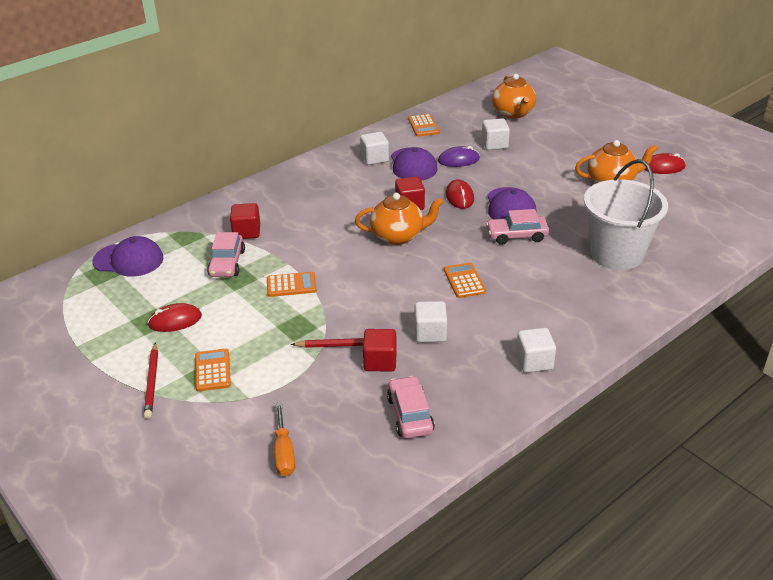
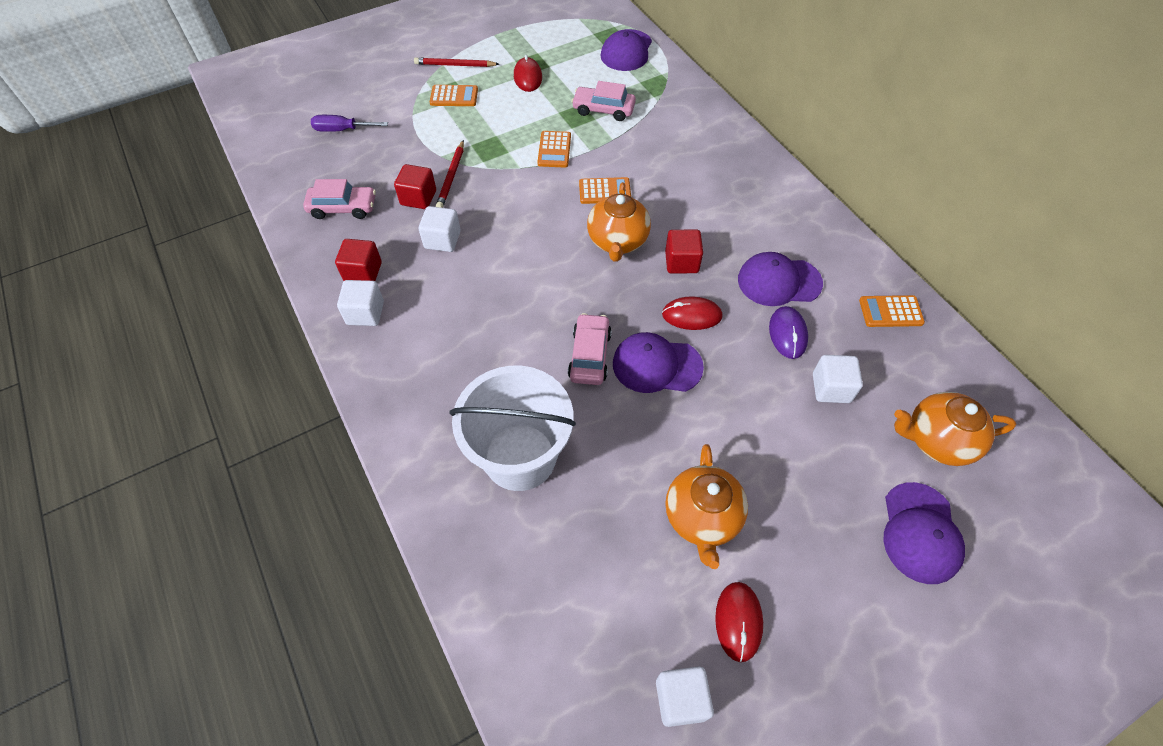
camera: 100 degrees right, 20 degrees up
(246, 232) = (654, 125): red cube -> red cube (363, 272)
(284, 452) = (342, 130): orange screwdriver -> purple screwdriver
(374, 158) = (799, 245): white cube -> white cube (680, 699)
(464, 281) = (516, 284): orange calculator -> orange calculator (604, 191)
(574, 118) = (920, 533): none -> purple cap

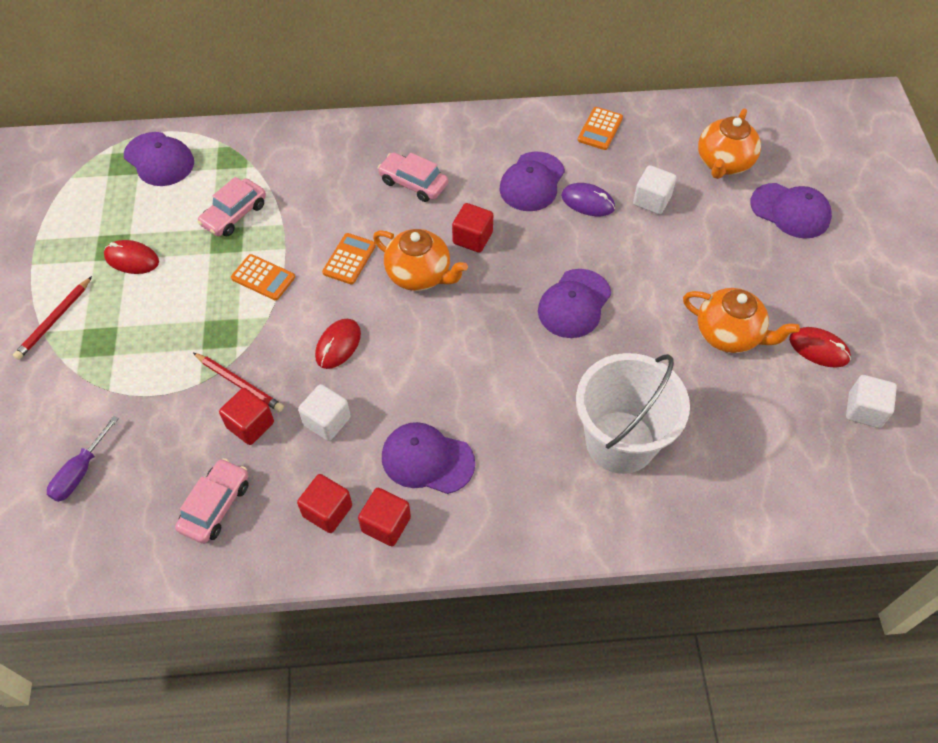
camera: 65 degrees left, 0 degrees up
(365, 313) = (386, 524): white cube -> red cube
(436, 317) = (427, 459): none -> purple cap
(454, 96) = (109, 339): orange calculator -> none
(589, 355) = (539, 348): pink car -> pink car (413, 183)
(691, 315) = (535, 257): red mouse -> red mouse (338, 345)

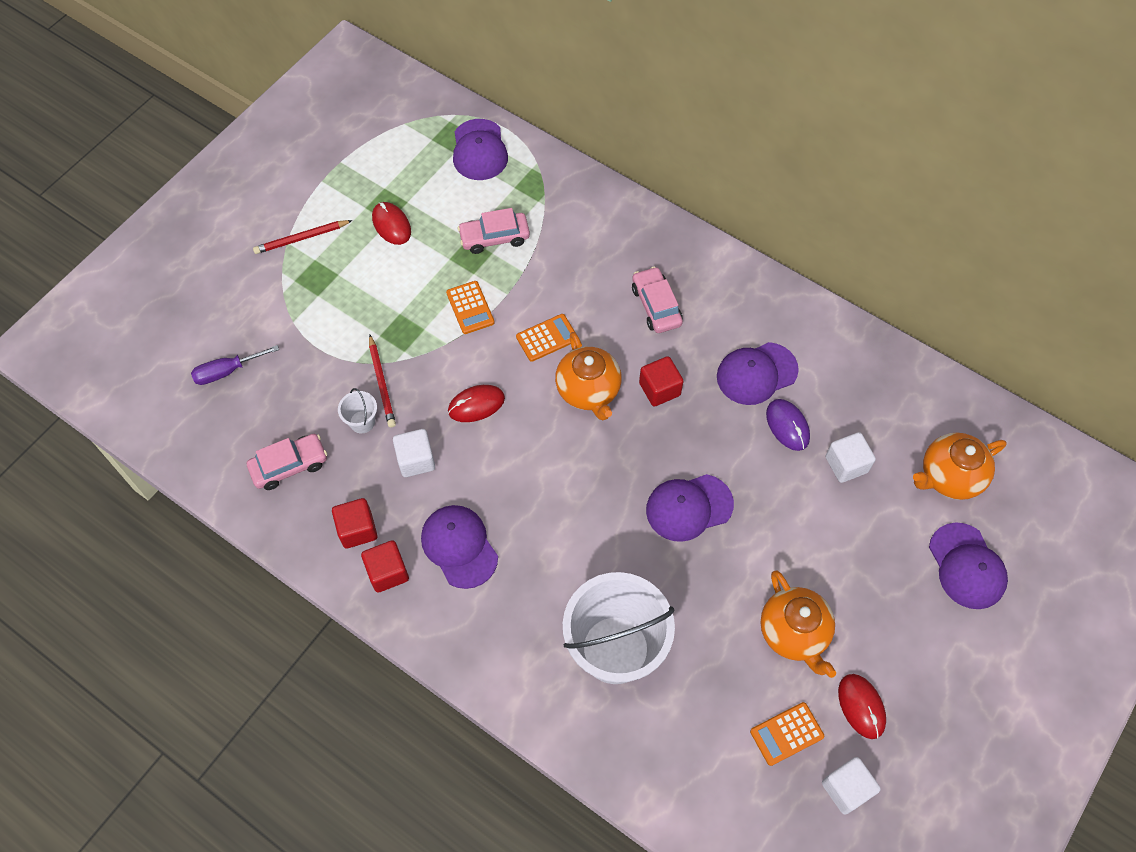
camera: 40 degrees right, 5 degrees up
(250, 425) = (362, 422): red cube -> white bucket
(600, 129) = (865, 365): orange calculator -> orange calculator (786, 734)

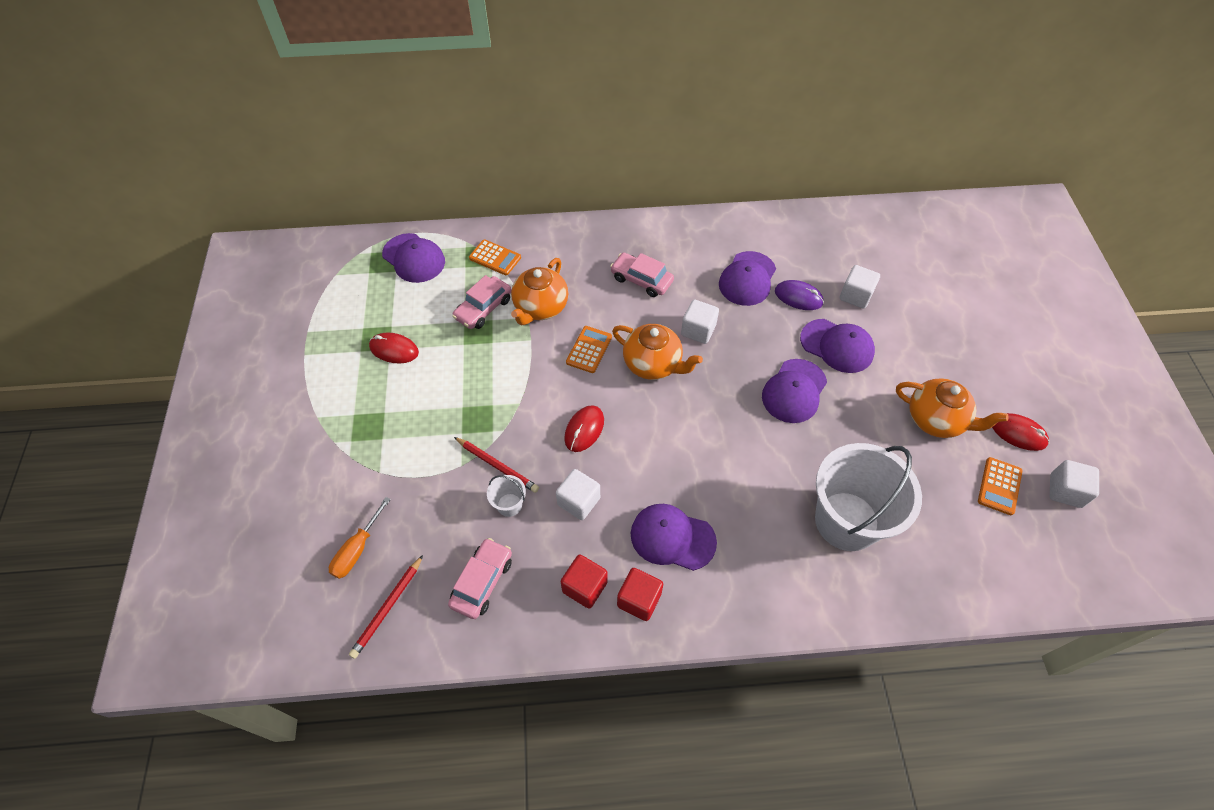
camera: 40 degrees left, 5 degrees down
(227, 371) = (357, 549): purple screwdriver -> orange screwdriver
(301, 238) = (327, 406): red pencil -> red pencil (387, 608)
(470, 308) = (513, 367): orange calculator -> orange calculator (495, 258)
(659, 389) = (698, 330): red cube -> white cube
(949, 476) = (916, 262): orange teapot -> orange teapot (540, 308)
(967, 566) = (980, 305): purple cap -> purple cap (837, 346)

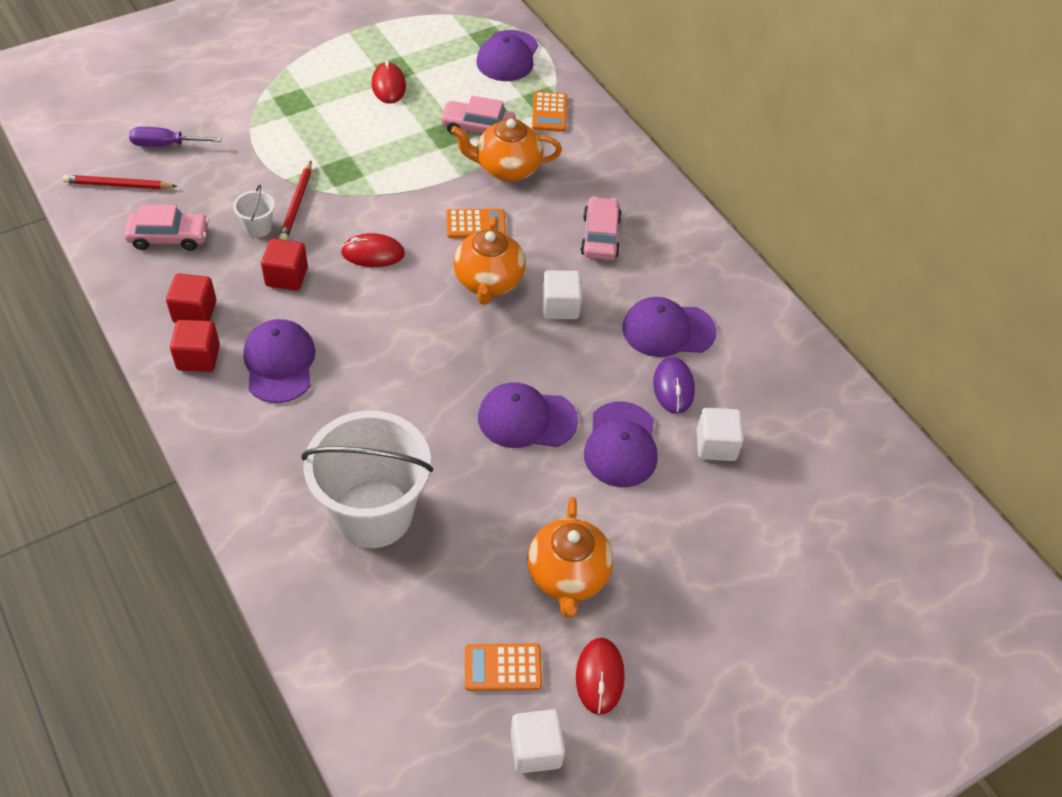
camera: 60 degrees right, 5 degrees down
(357, 549) = (165, 145): orange screwdriver -> purple screwdriver
(578, 501) = (286, 277): white cube -> red cube

